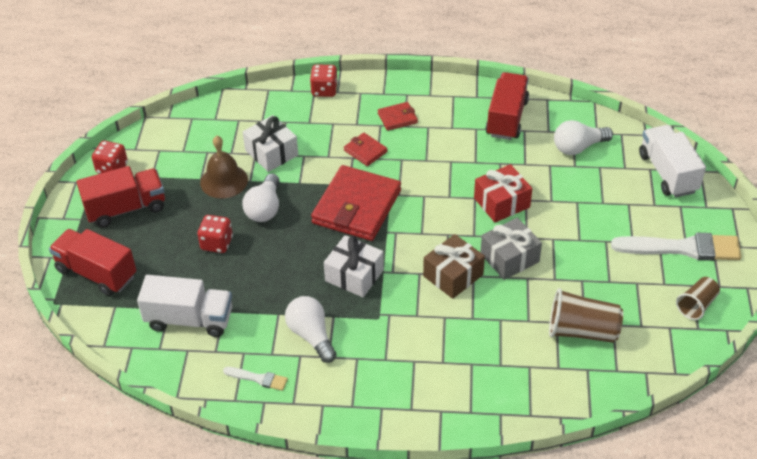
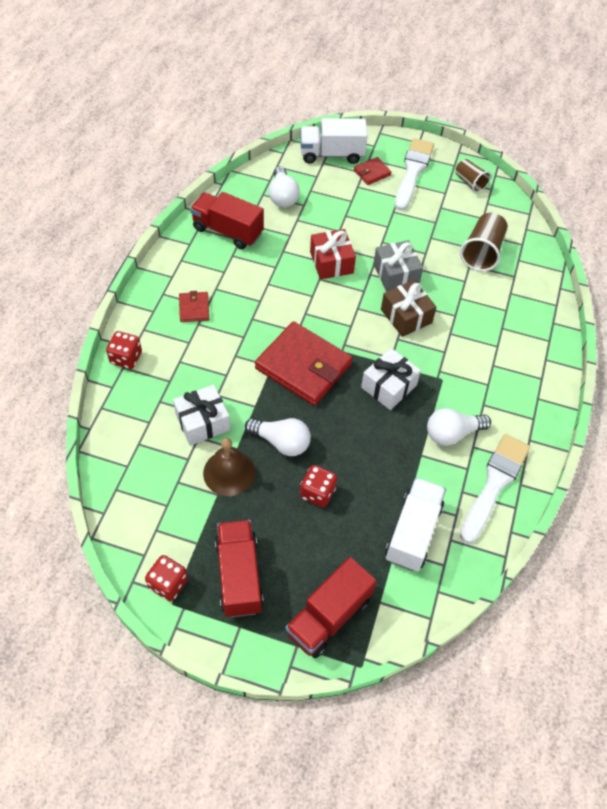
camera: 80 degrees left, 10 degrees up
(258, 378) = (494, 484): white brush -> white brush, size x2.09
(365, 151) = (230, 343): red wallet -> red wallet (372, 173)

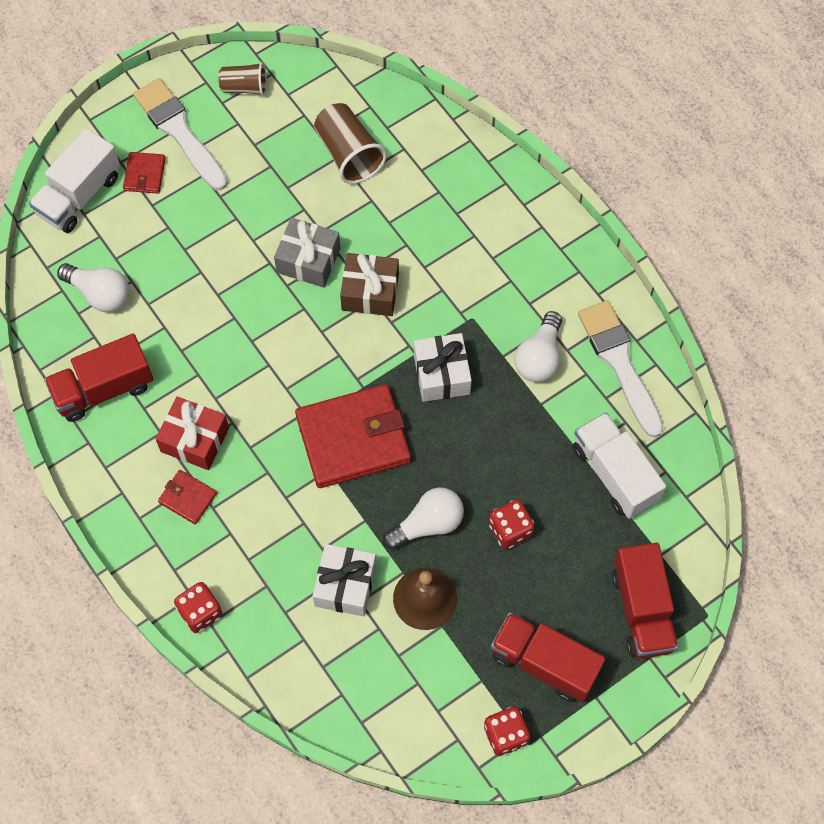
camera: 50 degrees left, 10 degrees up
(331, 262) = (239, 312): red gift -> red gift (194, 440)

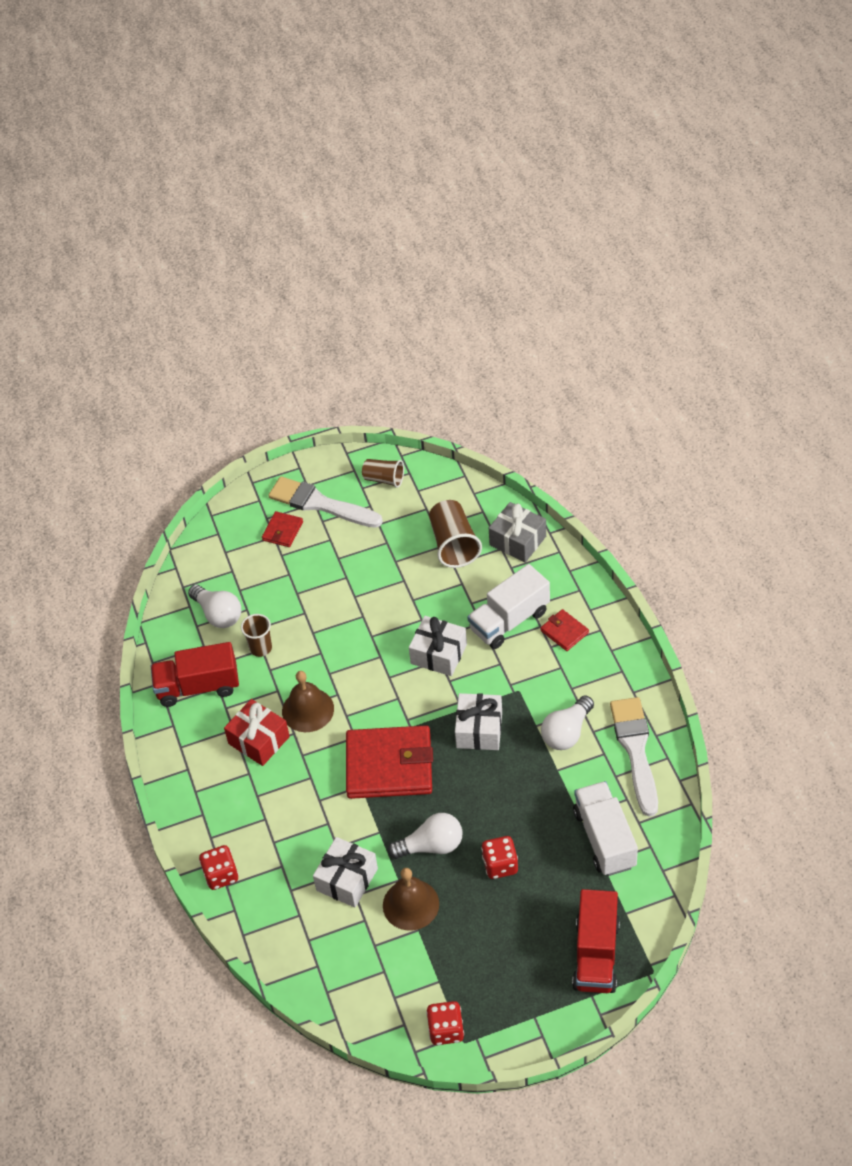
camera: 20 degrees right, 15 degrees down
(79, 195) = (225, 537): white truck -> white truck (509, 620)
(163, 326) = (260, 648): none -> brown cup
(180, 132) = (321, 504): white brush -> white brush turned 45 degrees counterclockwise
(188, 498) = (239, 784): red wallet -> red wallet (564, 632)
(240, 391) = (308, 710): none -> brown bell
(308, 260) = (395, 620): grey gift -> grey gift (518, 541)
(370, 292) = (438, 654): brown gift -> white gift
(544, 663) = (497, 979): red truck -> none

